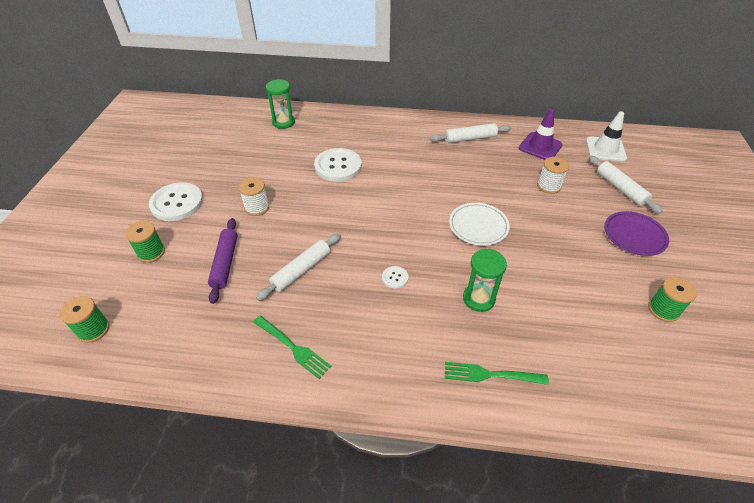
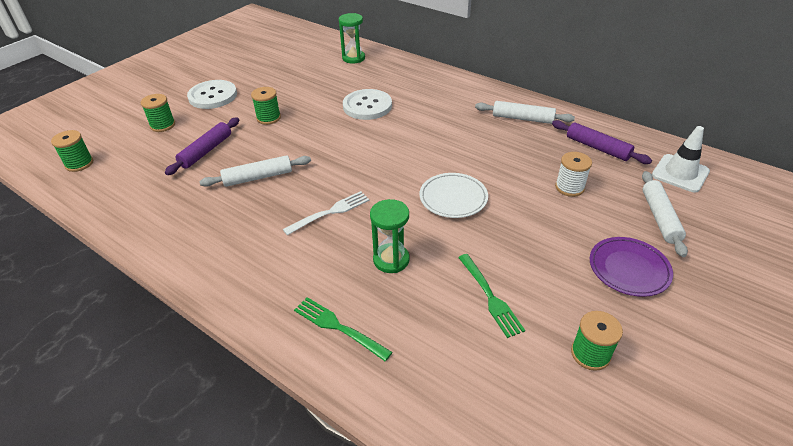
camera: 30 degrees right, 5 degrees down
(257, 207) = (268, 118): white spool -> green spool
(293, 347) = (196, 232): green fork -> green fork (490, 297)
(395, 278) = (330, 212): white button -> white fork
(540, 146) = (597, 148): purple traffic cone -> purple rolling pin

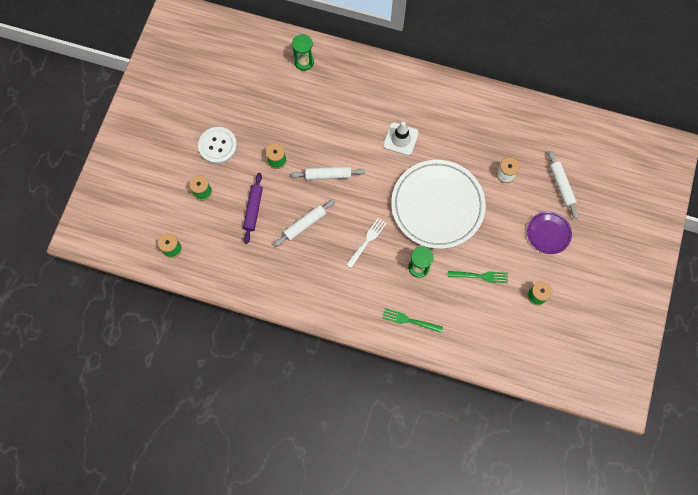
camera: 20 degrees left, 30 degrees up
(367, 106) = (343, 125): white button -> none
(453, 198) = (437, 206): white plate -> white plate, size x2.12
(490, 297) = (480, 276): green fork -> green fork turned 45 degrees counterclockwise
(522, 118) = (460, 108): white rolling pin -> white rolling pin (328, 175)
(597, 148) = (516, 128): purple rolling pin -> none
(680, 173) = (570, 140): white traffic cone -> white traffic cone (400, 139)

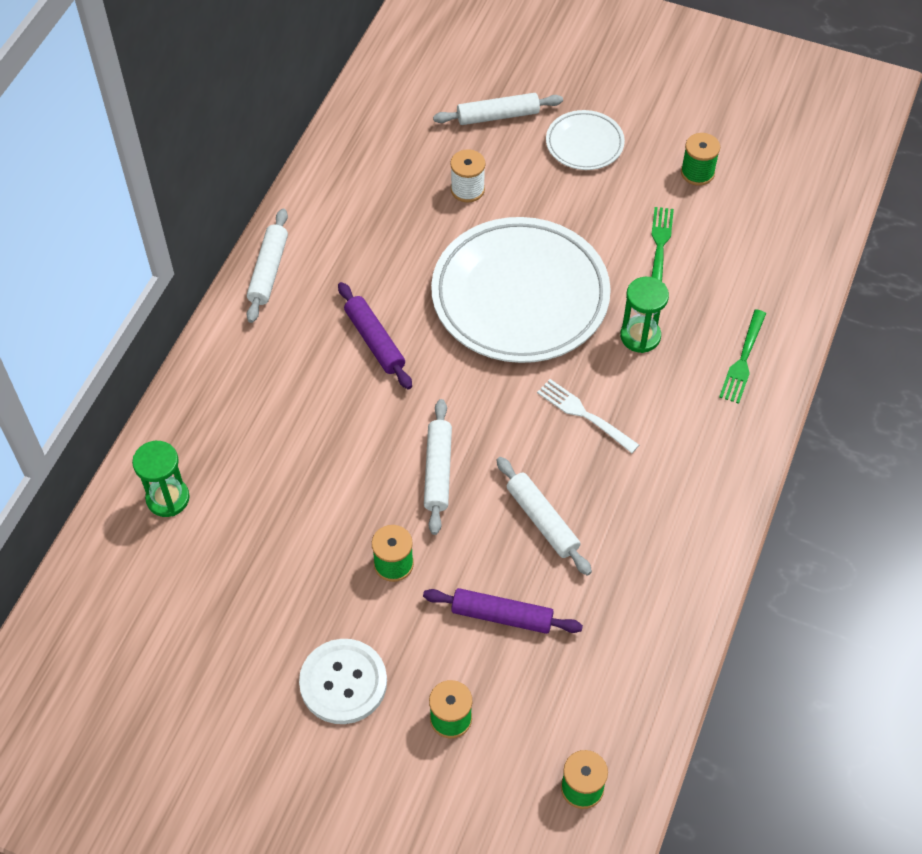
camera: 85 degrees left, 15 degrees down
(400, 139) = (374, 341): white traffic cone -> purple rolling pin
(438, 85) = (268, 271): none -> white rolling pin
(548, 233) = (584, 144): purple plate -> white plate

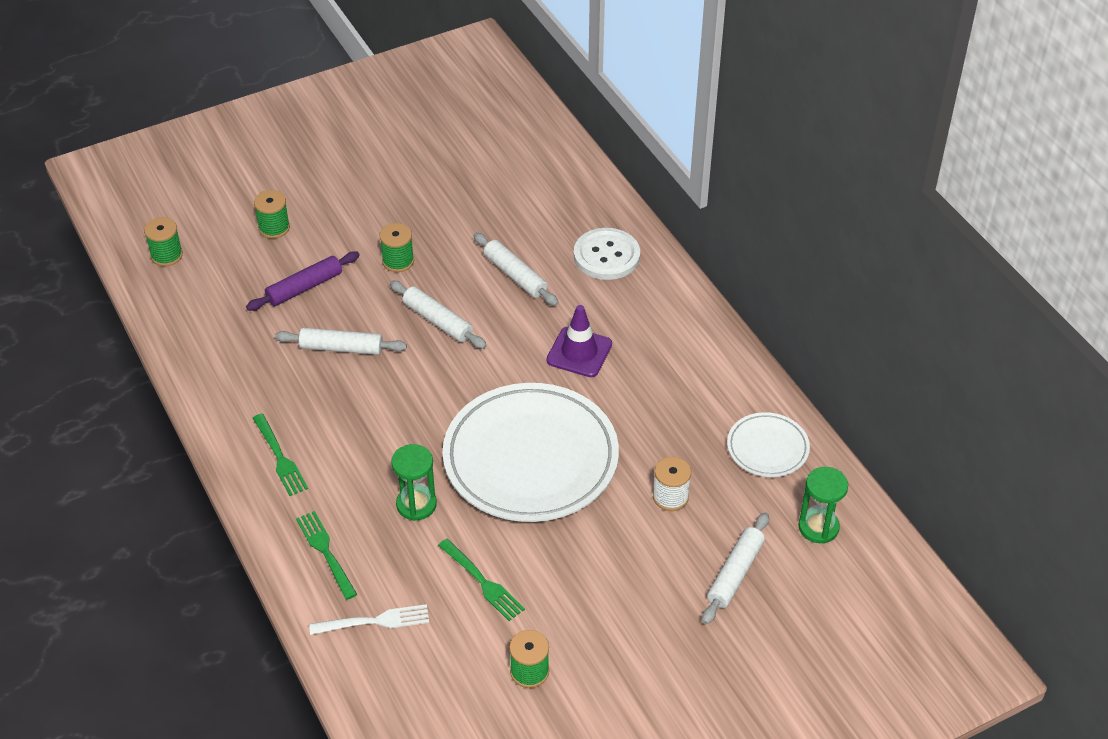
camera: 130 degrees right, 10 degrees down
(168, 498) = (563, 190): green hourglass -> green hourglass (818, 527)
(268, 271) = (705, 332): white rolling pin -> white rolling pin (515, 275)
(343, 682) = (351, 198): white button -> white button (606, 256)
(374, 341) = (579, 352): purple rolling pin -> purple traffic cone
(584, 144) = (643, 613): white plate -> white plate (767, 448)
(584, 414) = (390, 424): white fork -> white fork (374, 621)
(698, 465) = (280, 457): none -> green fork

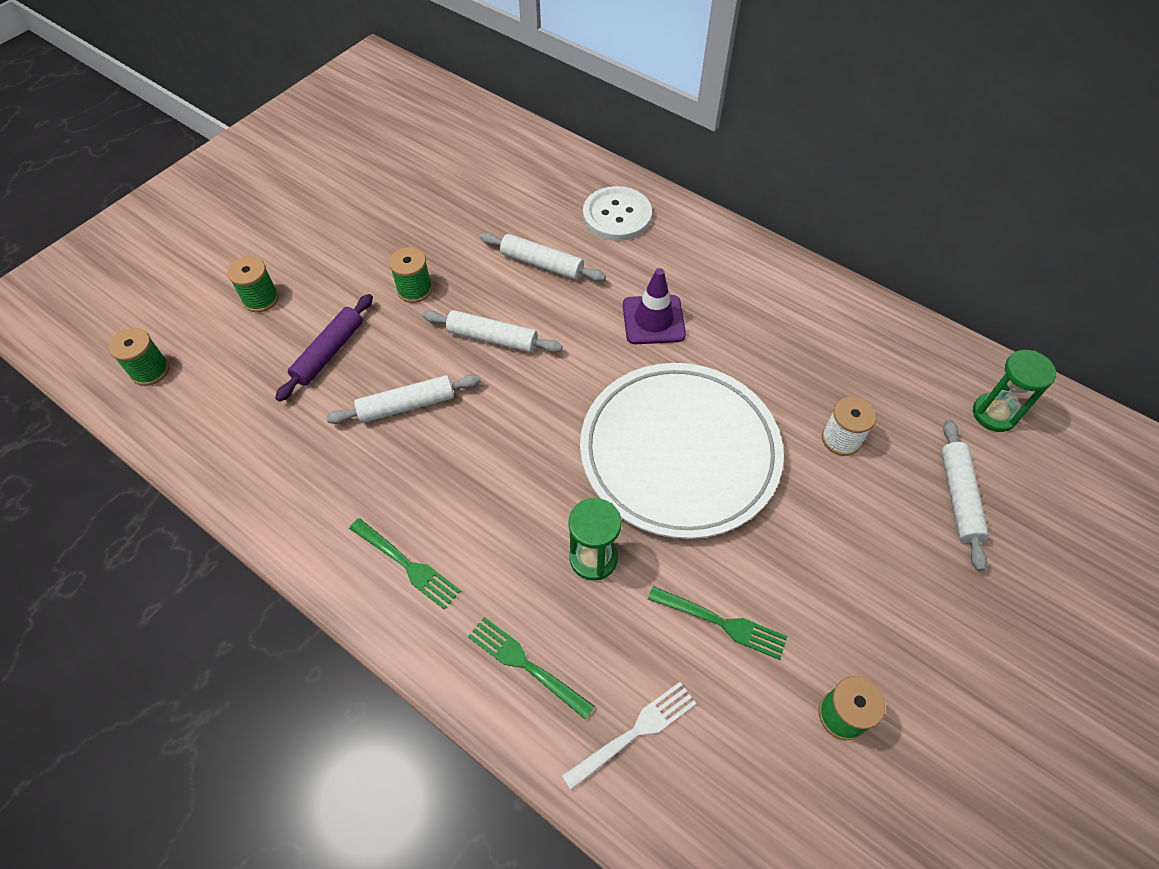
camera: 25 degrees left, 10 degrees up
(767, 448) = (891, 351): white plate -> none

